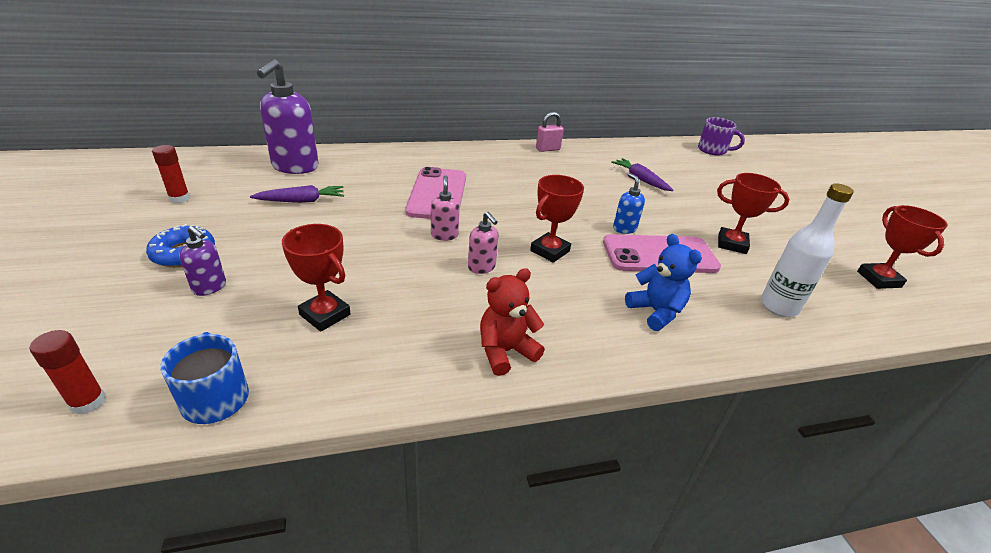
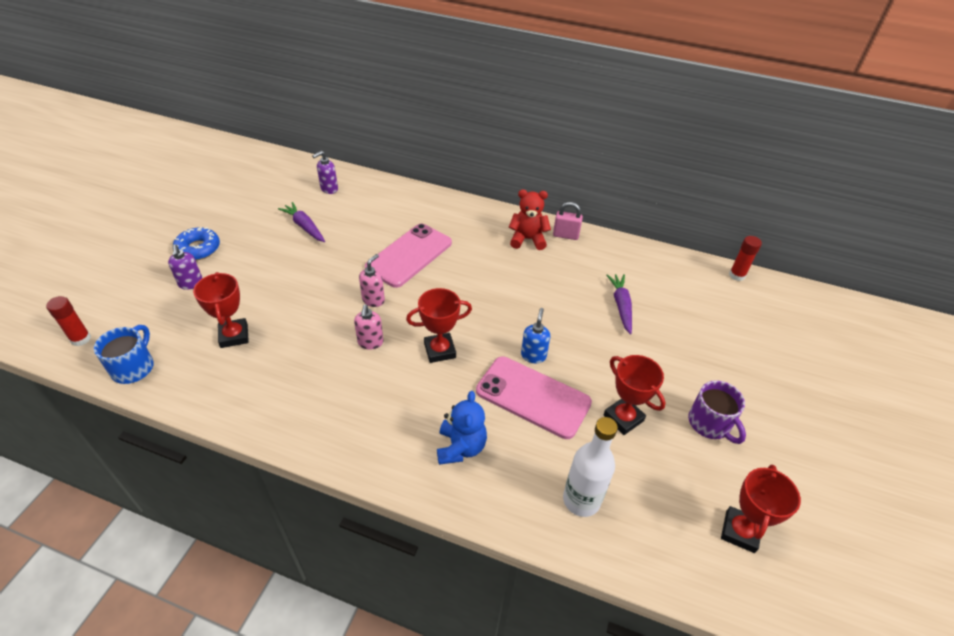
camera: 35 degrees right, 10 degrees up
(179, 198) = (232, 197): red glue stick -> red glue stick (737, 275)
(295, 167) = (329, 189): purple soap dispenser -> purple soap dispenser, size x0.49
(301, 201) = (304, 227): purple carrot -> purple carrot turned 150 degrees counterclockwise
(505, 351) = (314, 421): red teddy bear -> red teddy bear (527, 239)
(713, 150) = (765, 297): purple mug -> purple mug (710, 424)

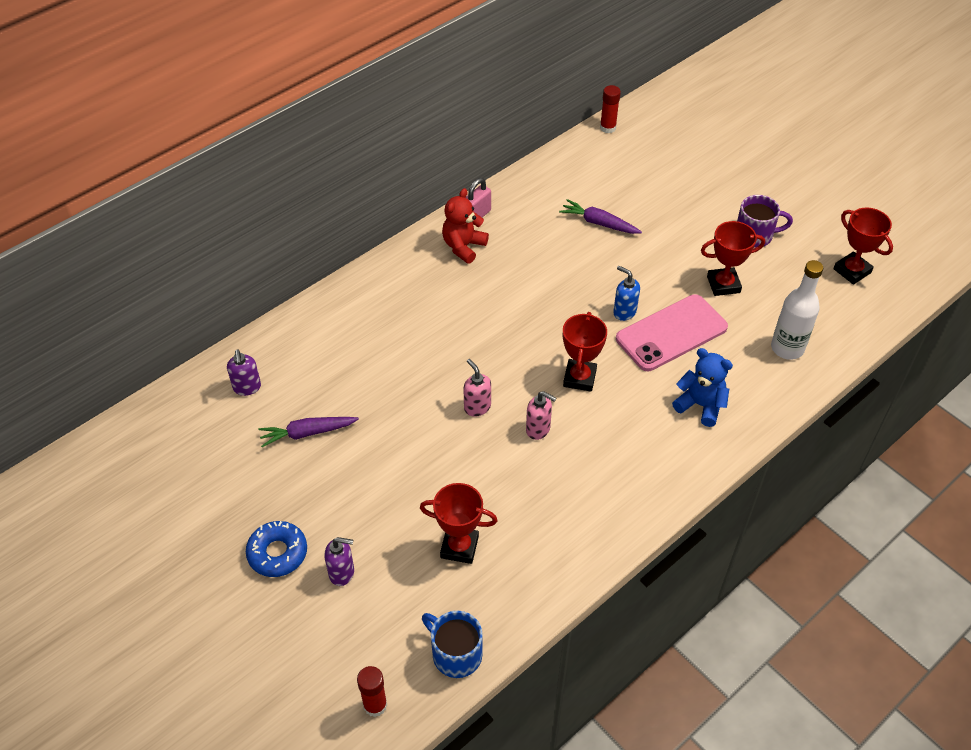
camera: 60 degrees left, 5 degrees up
(409, 255) = (425, 353): pink phone -> none

